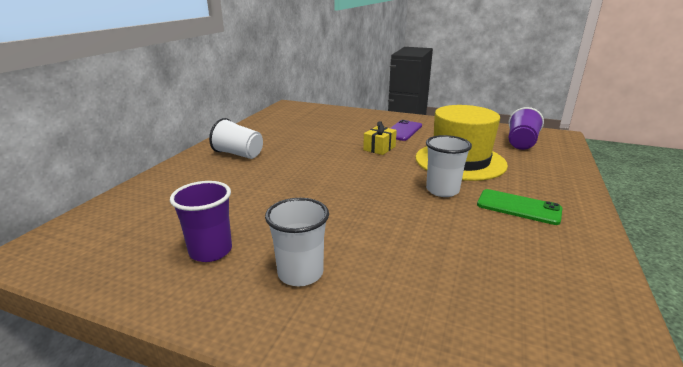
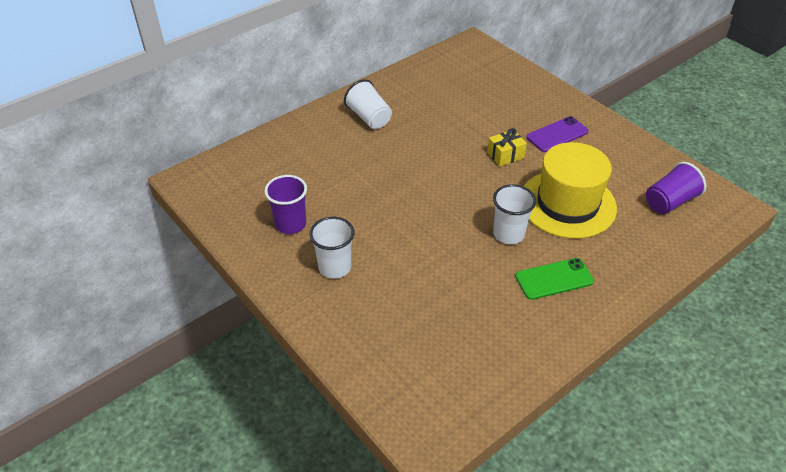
camera: 30 degrees right, 20 degrees up
(518, 207) = (554, 279): green phone -> green phone turned 75 degrees counterclockwise

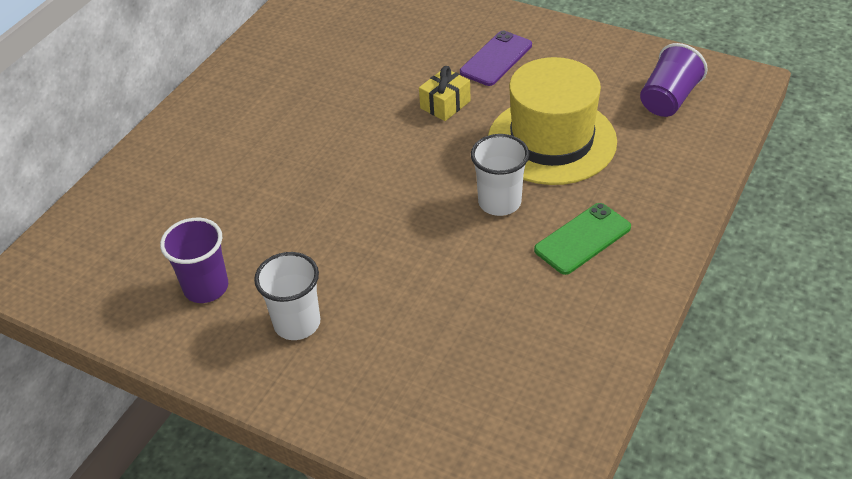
camera: 20 degrees left, 0 degrees up
(369, 118) = (241, 111): white cup -> none

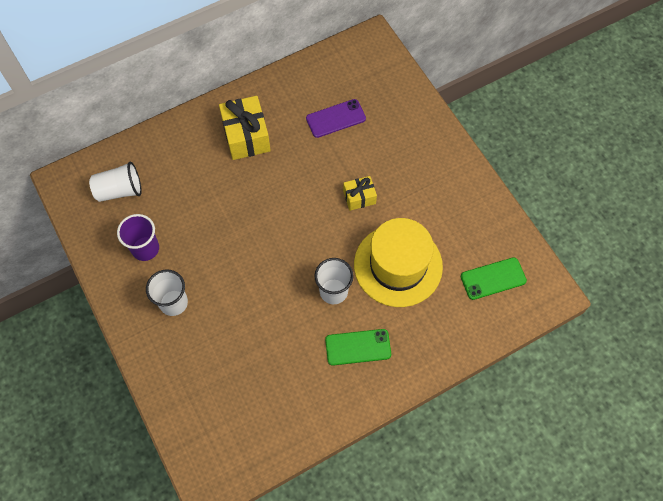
camera: 30 degrees right, 20 degrees up
(116, 247) = (119, 190): none -> white cup
(251, 116) = (246, 136): none -> yellow gift
(496, 59) = (417, 179): purple phone -> purple phone (336, 118)
(668, 99) = (493, 278): purple cup -> green phone

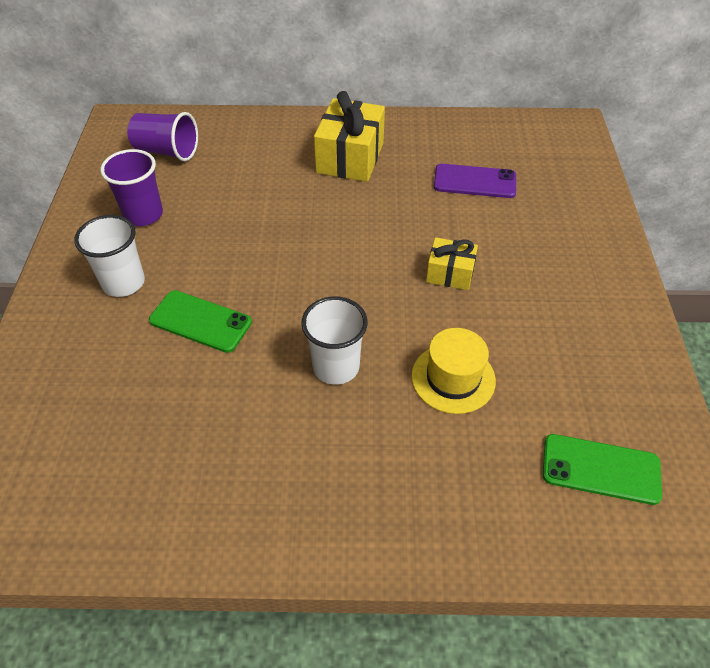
camera: 30 degrees right, 15 degrees down
(119, 190) = (167, 151): white cup -> purple cup
(358, 347) = (319, 458): green phone -> green phone (200, 321)
(398, 265) = (453, 378): yellow hat -> yellow hat, size x0.56

